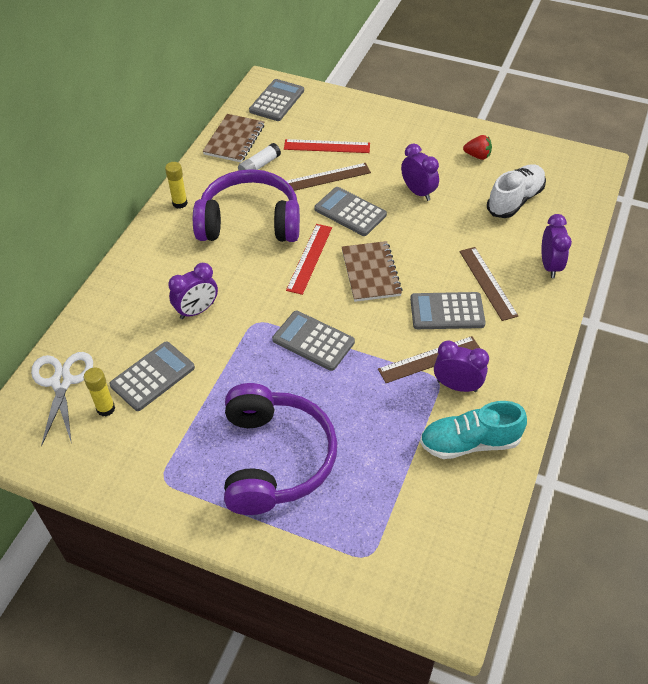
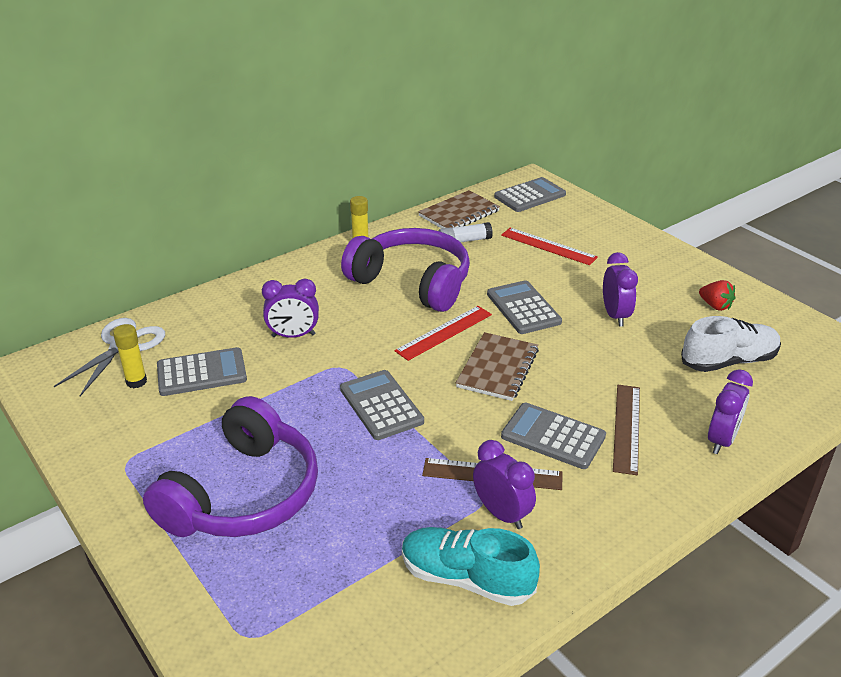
camera: 30 degrees right, 15 degrees down
(326, 177) = (524, 271): brown ruler -> none

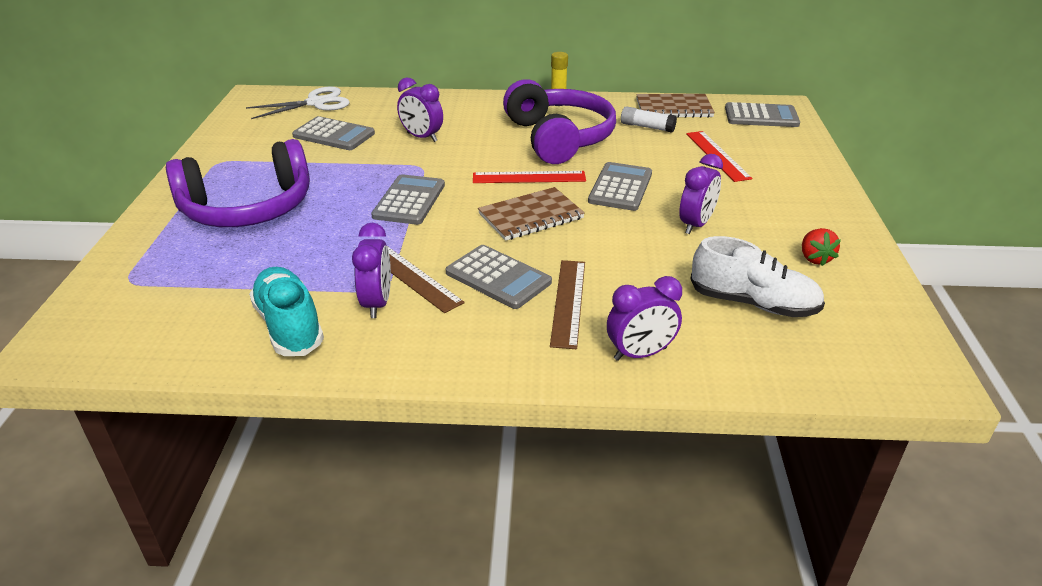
camera: 40 degrees right, 0 degrees up
(136, 381) = (292, 124): yellow glue stick -> none
(553, 436) = (498, 277): grey calculator -> grey calculator turned 150 degrees clockwise
(626, 428) = (568, 302): brown ruler -> brown ruler turned 45 degrees counterclockwise

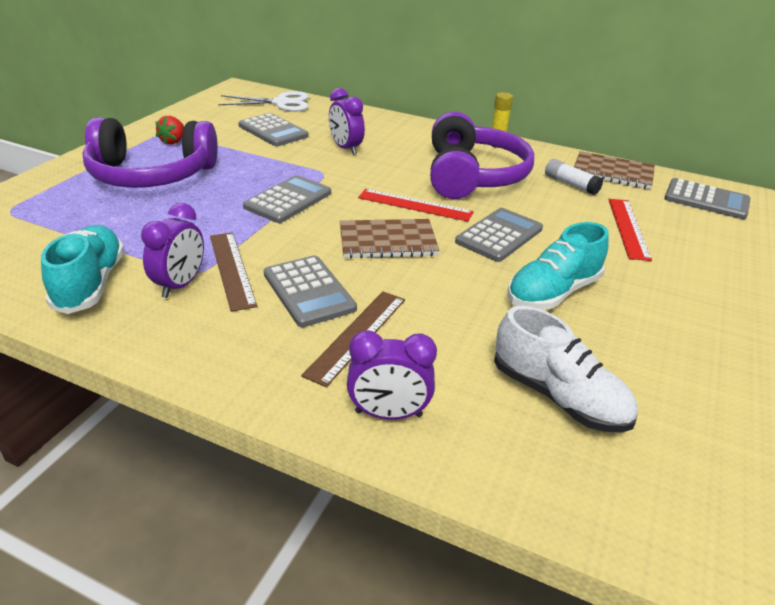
camera: 20 degrees right, 0 degrees up
(696, 225) = (553, 292): purple clock -> turquoise shoe
(814, 258) = (669, 366): red strawberry -> red strawberry (173, 141)

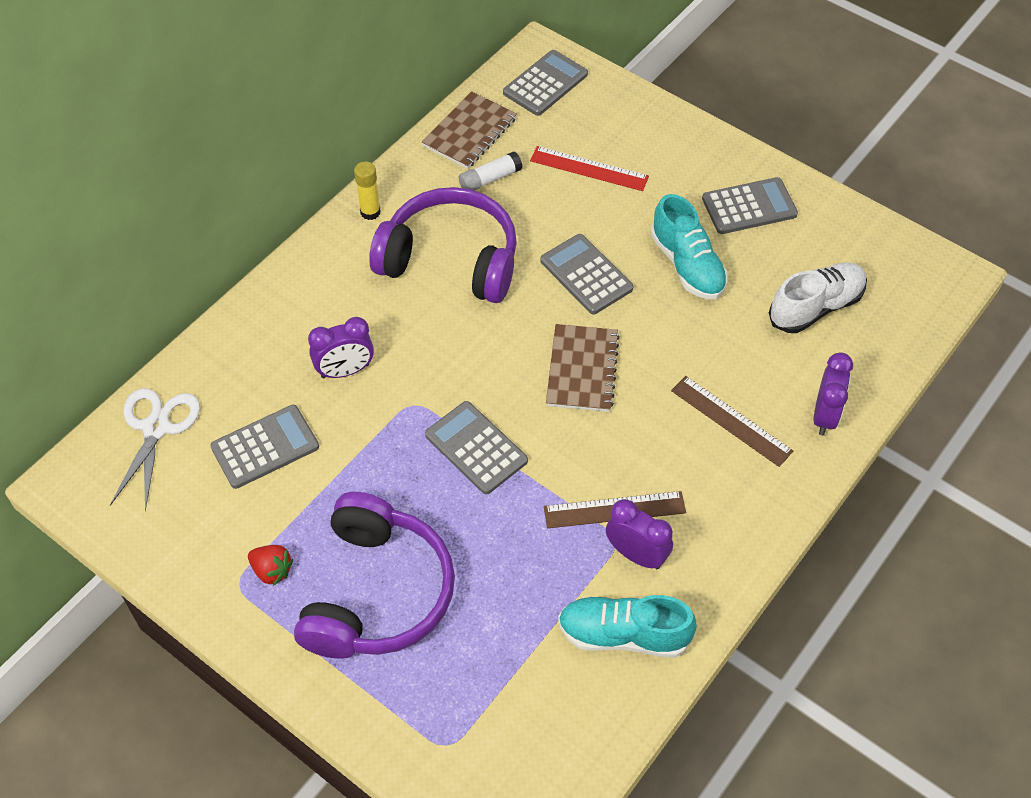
camera: 75 degrees left, 20 degrees up
(308, 291) = (661, 448): grey calculator -> grey calculator (749, 207)
(415, 205) = (510, 330): red ruler -> none

